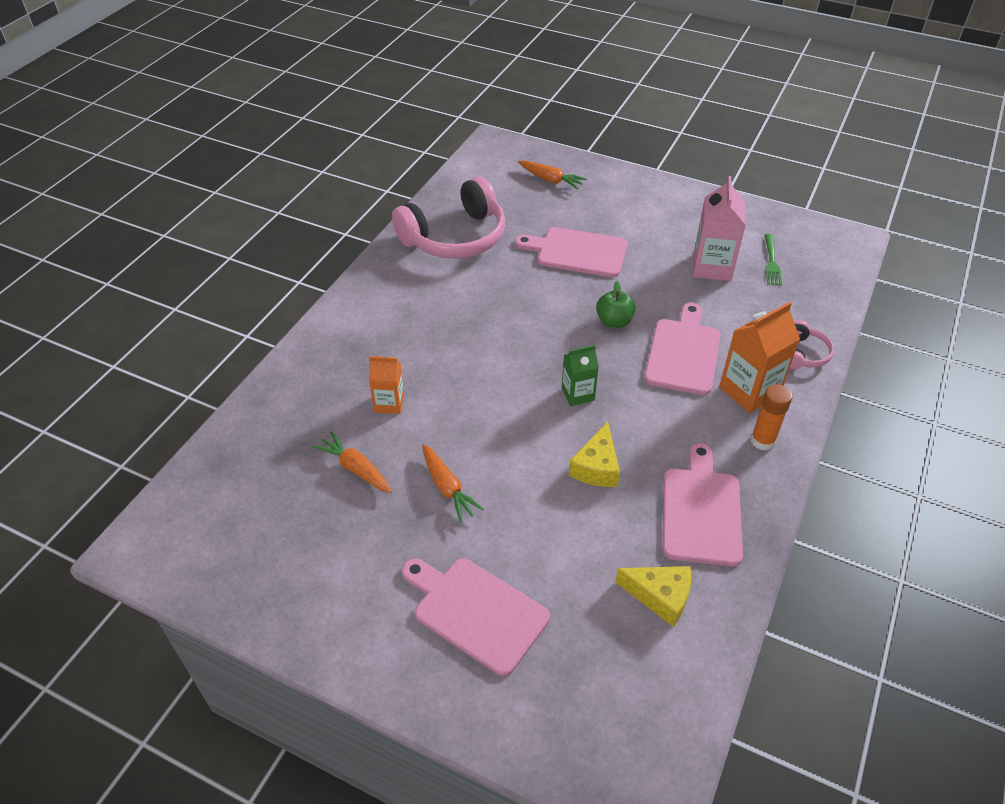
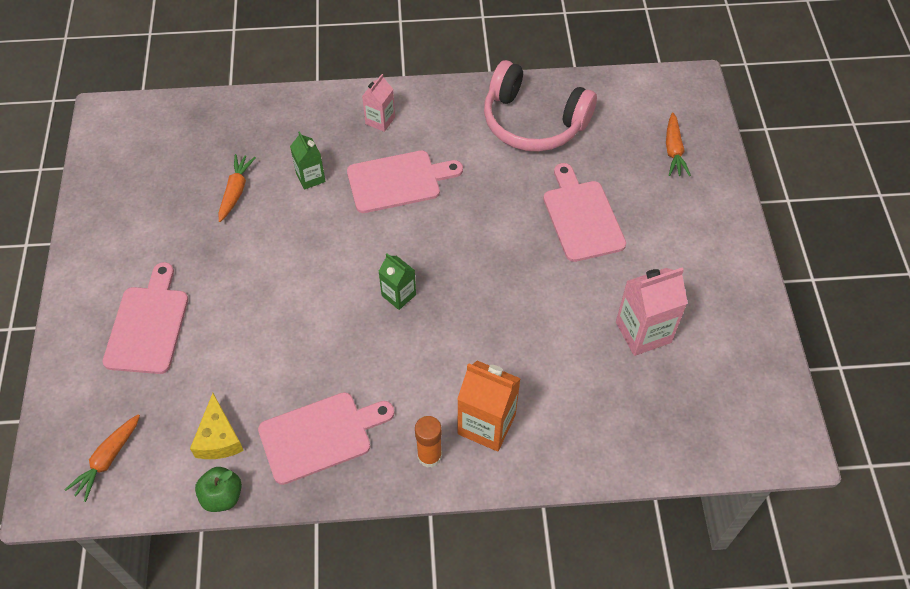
camera: 60 degrees right, 10 degrees up
(364, 328) = (380, 120): none -> pink carton
(389, 403) = (310, 177): orange carton -> green carton
(448, 488) = (249, 255): orange carrot -> orange carrot (107, 460)
(596, 467) = (325, 342): yellow cheese -> none
(614, 321) = (507, 284): green apple -> green apple (222, 496)
(683, 353) = (502, 353): pink cutting board -> pink cutting board (398, 181)
(771, 262) = (691, 381): green fork -> none
(803, 354) = (569, 454): pink headphones -> none

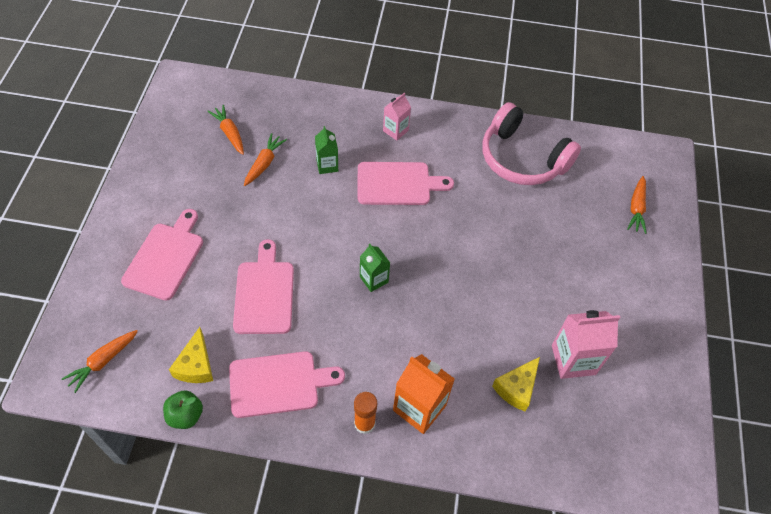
camera: 10 degrees right, 0 degrees up
(184, 165) = (229, 133): none -> orange carrot
(582, 217) = (544, 248): pink cutting board -> pink cutting board (264, 293)
(588, 377) = (516, 388): none -> yellow cheese

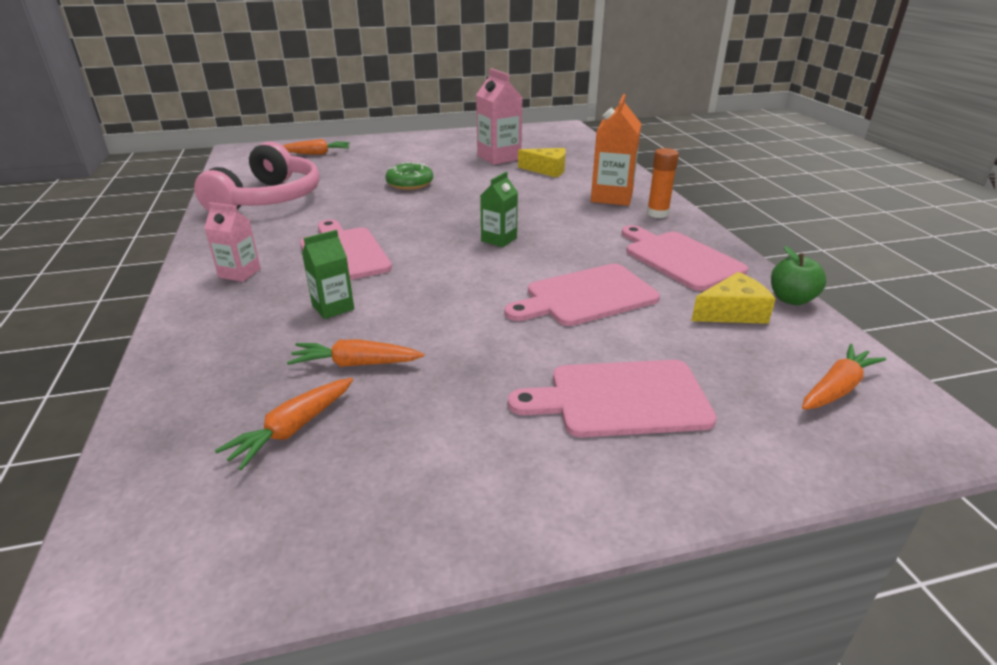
camera: 110 degrees left, 25 degrees down
(103, 362) = (837, 388): orange carrot -> orange carrot turned 60 degrees counterclockwise
(522, 258) = (410, 183): none -> green donut

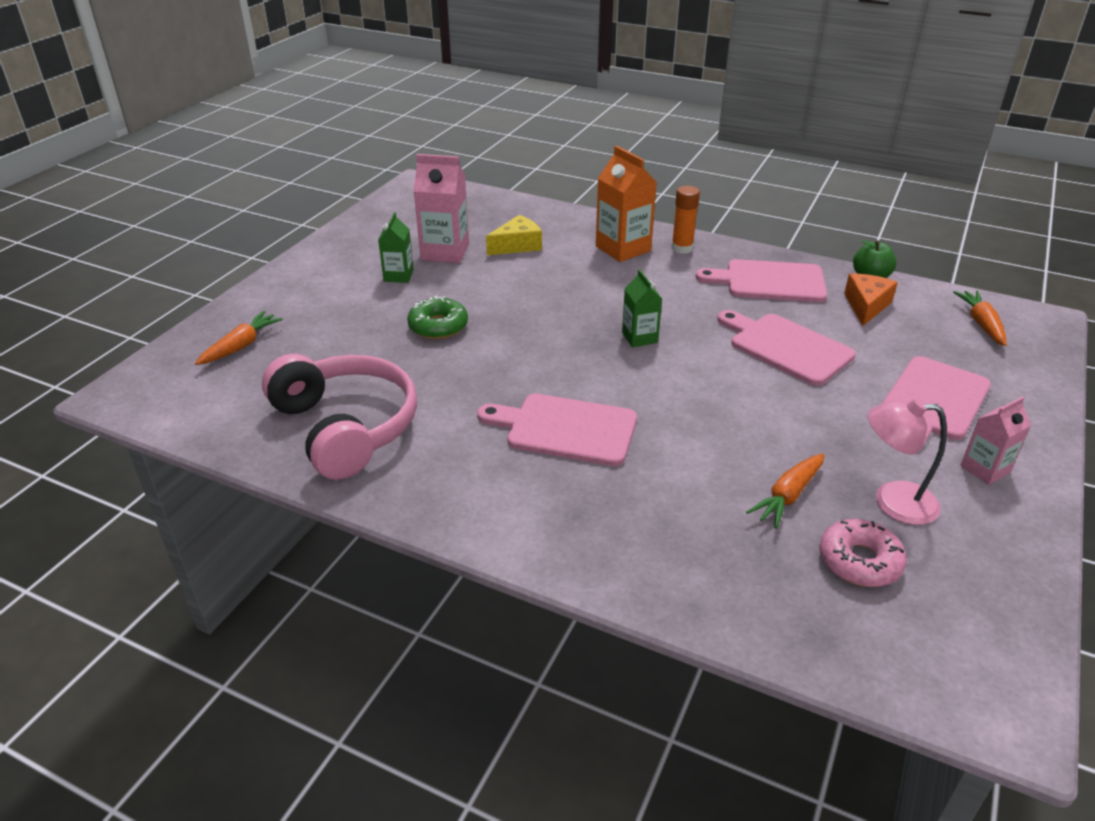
camera: 50 degrees left, 5 degrees up
(240, 273) = (534, 507): pink carton -> pink carton (985, 469)
(292, 429) = (859, 561): orange carrot -> pink donut
(333, 307) = (675, 474): green carton -> green carton (398, 276)
(407, 422) = (892, 502): none -> pink lamp
(586, 296) = (786, 347): pink cutting board -> pink cutting board turned 120 degrees clockwise
(732, 312) = (866, 306): yellow cheese -> orange cheese

